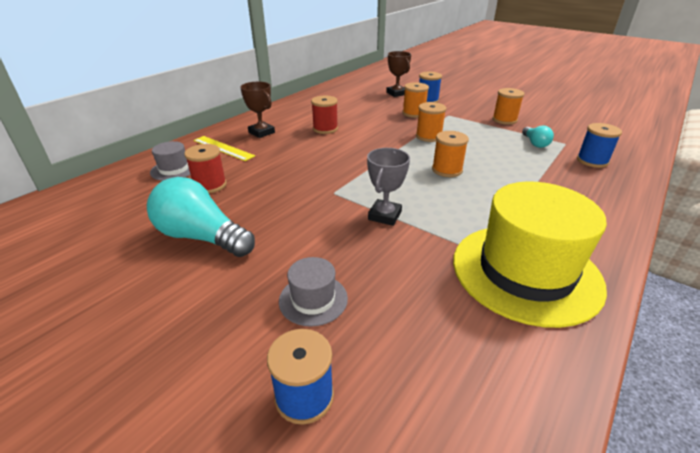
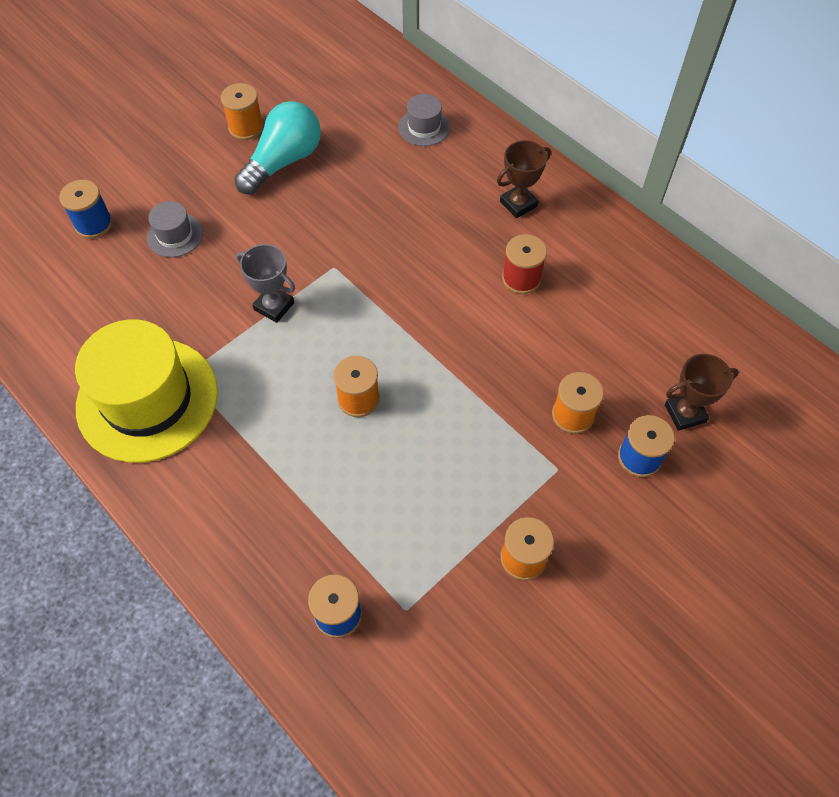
camera: 100 degrees right, 25 degrees up
(210, 185) = (379, 160): red spool -> none
(223, 148) = (474, 166): yellow ruler -> none
(428, 136) = (470, 409): orange spool -> orange spool (246, 127)
(535, 143) = (416, 559): turquoise light bulb -> none

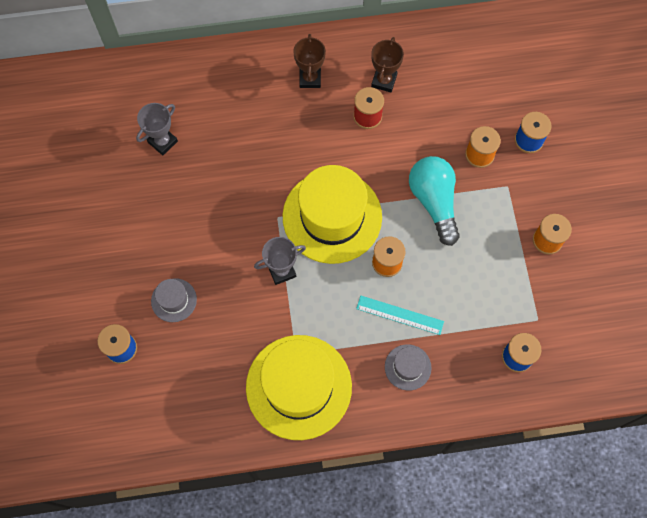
camera: 55 degrees left, 10 degrees up
(246, 127) = (109, 200): orange spool -> none
(283, 161) = (162, 194): turquoise light bulb -> turquoise light bulb (434, 202)
(302, 449) = (400, 315): none -> turquoise ruler
(341, 130) = (163, 142): none -> grey trophy
(373, 315) = (332, 217): none -> yellow hat
(424, 127) = (201, 90): grey hat -> grey hat (407, 367)
(685, 413) = (518, 97): brown trophy -> brown trophy (384, 81)

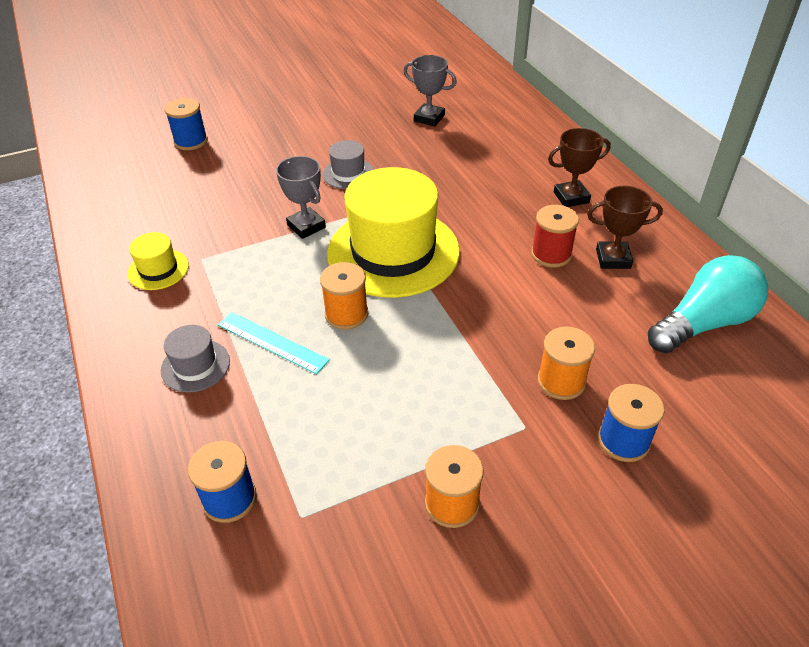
camera: 75 degrees right, 25 degrees down
(174, 300) = (250, 161): grey hat -> grey hat (348, 173)
(299, 387) = (158, 269): yellow hat -> yellow hat, size x0.44
(400, 315) = (272, 342): turquoise ruler -> turquoise ruler turned 60 degrees counterclockwise
(434, 202) = (457, 344): turquoise light bulb -> turquoise light bulb (703, 323)

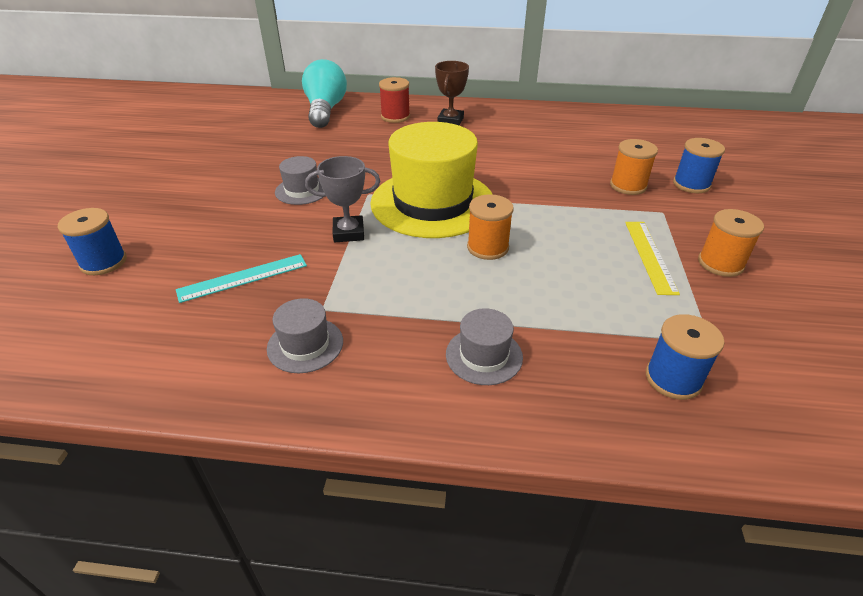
camera: 60 degrees left, 5 degrees down
(158, 269) = (305, 345): yellow hat -> grey hat
(272, 342) = (489, 297): turquoise ruler -> turquoise ruler (243, 277)
(421, 437) = (649, 256): none -> yellow ruler
(429, 118) = (281, 134): grey trophy -> none
(551, 254) = (502, 147): red spool -> red spool (395, 117)
(613, 259) = (527, 130): brown trophy -> none
(703, 323) = (608, 128): turquoise light bulb -> turquoise light bulb (325, 110)

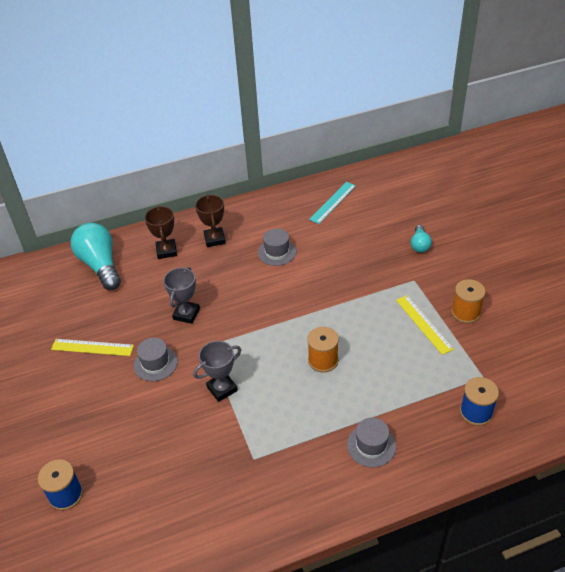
camera: 25 degrees left, 5 degrees up
(243, 277) = (180, 460): turquoise ruler -> turquoise ruler (333, 202)
(257, 161) = (92, 347): none -> yellow ruler
(305, 345) = (264, 489): grey hat -> grey hat (277, 252)
(370, 164) = (186, 314): none -> grey trophy
(395, 117) = (166, 251): red spool -> brown trophy
(432, 203) = (260, 335): yellow hat -> none
(628, 186) = (380, 263): orange spool -> none
(691, 184) = (419, 245): blue spool -> turquoise light bulb

